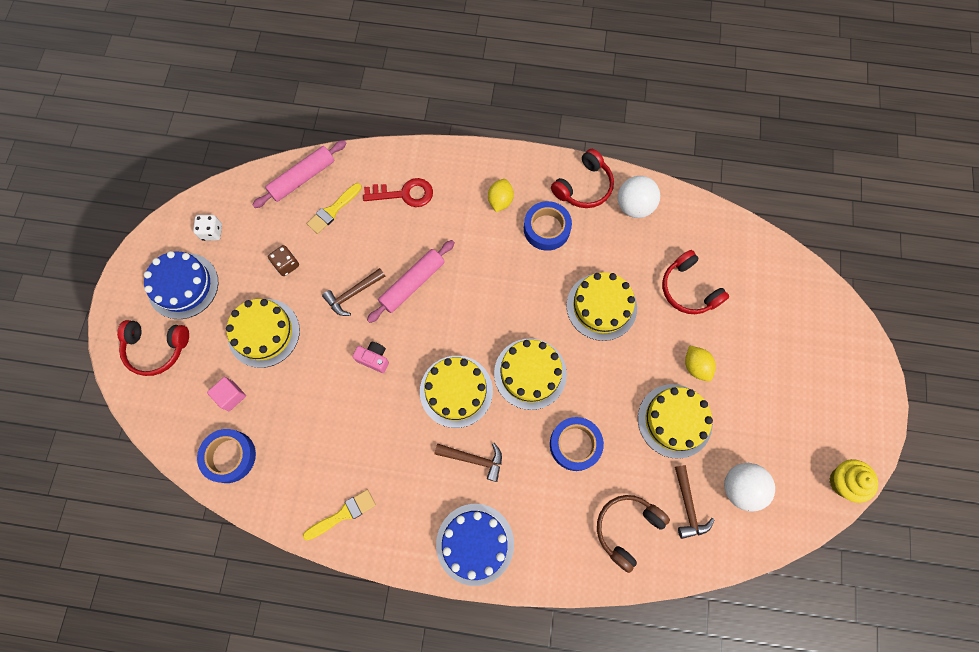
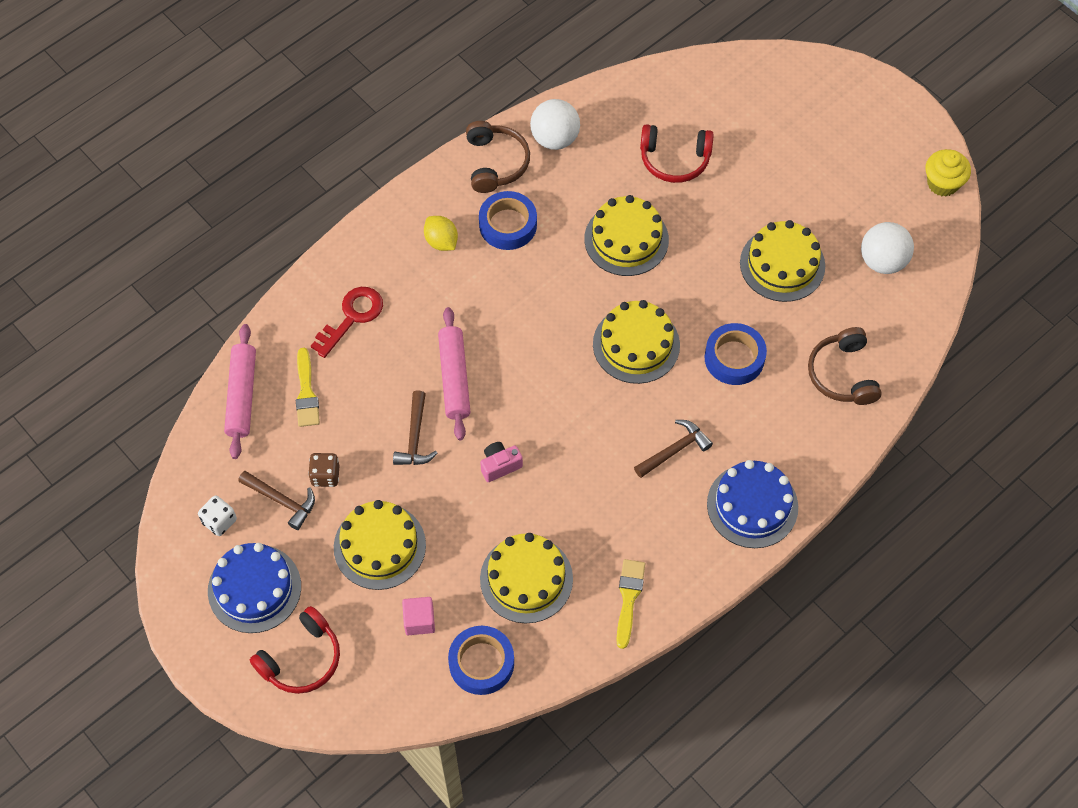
camera: 50 degrees left, 10 degrees down
(456, 391) = (596, 418): yellow cake -> yellow cake (526, 579)
(584, 187) = (496, 163): red headphones -> brown headphones
(688, 506) = (864, 313): brown hammer -> brown hammer (282, 501)
(696, 366) = (749, 210): yellow lemon -> none

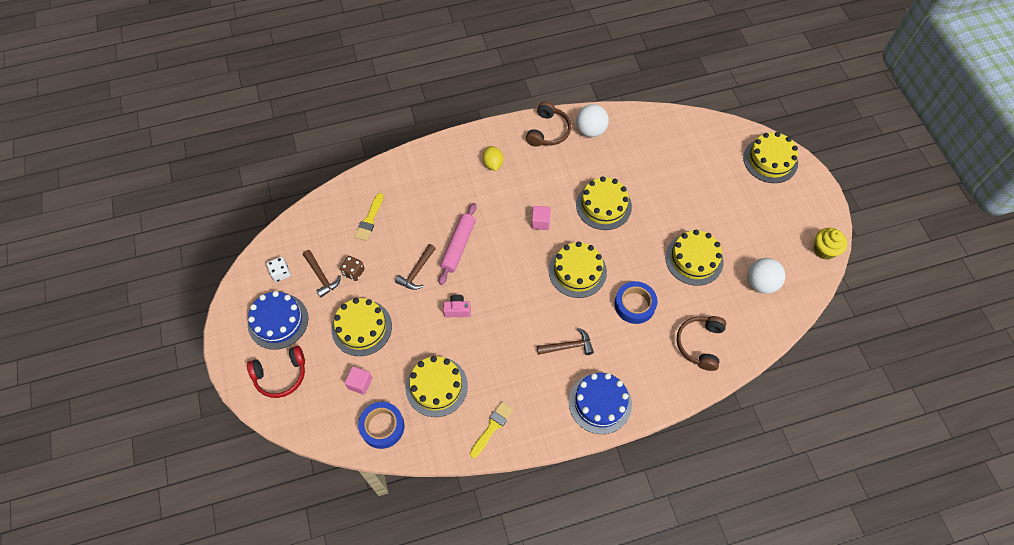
camera: 25 degrees right, 0 degrees up
(242, 396) = (333, 206): pink rolling pin -> none
(352, 317) = (418, 187): red key -> none
(508, 225) = (537, 169): blue tape -> none
(551, 297) = (540, 222): none -> pink cube
(674, 160) = (657, 170): red headphones -> none
(818, 86) = (770, 160): none -> yellow cake

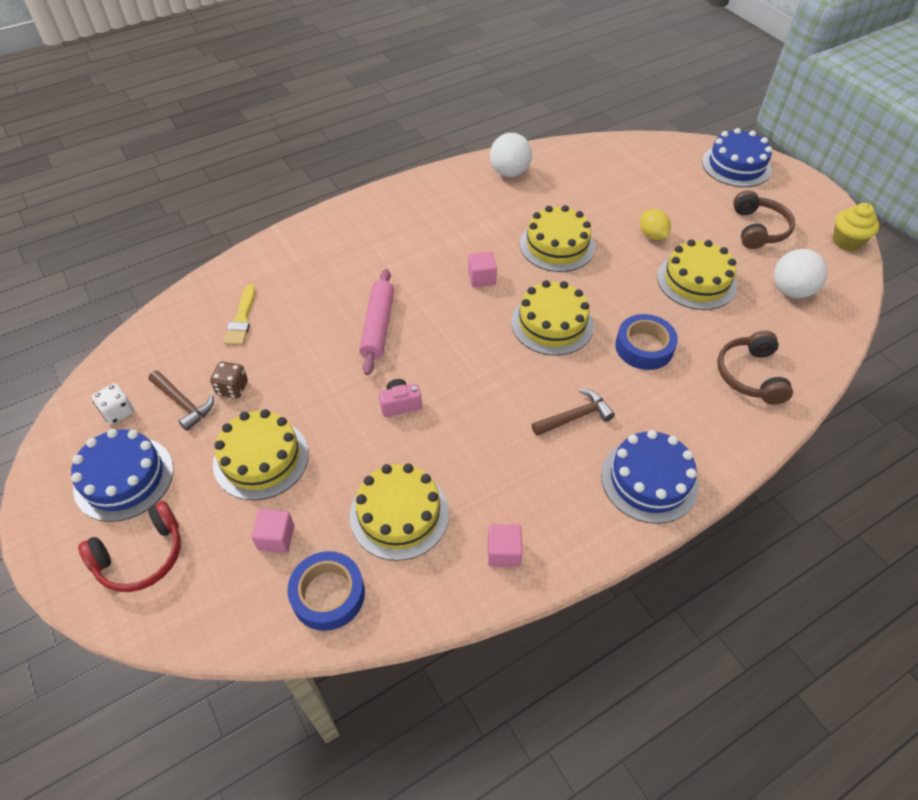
camera: 15 degrees left, 10 degrees down
(416, 272) = (327, 369): brown hammer -> none
(492, 427) = (503, 552): yellow brush -> pink cube
(493, 164) = (396, 227): yellow lemon -> yellow lemon (652, 235)
(548, 131) = (457, 182): brown headphones -> brown headphones (758, 229)
(770, 160) = (736, 165): yellow cake -> blue cake

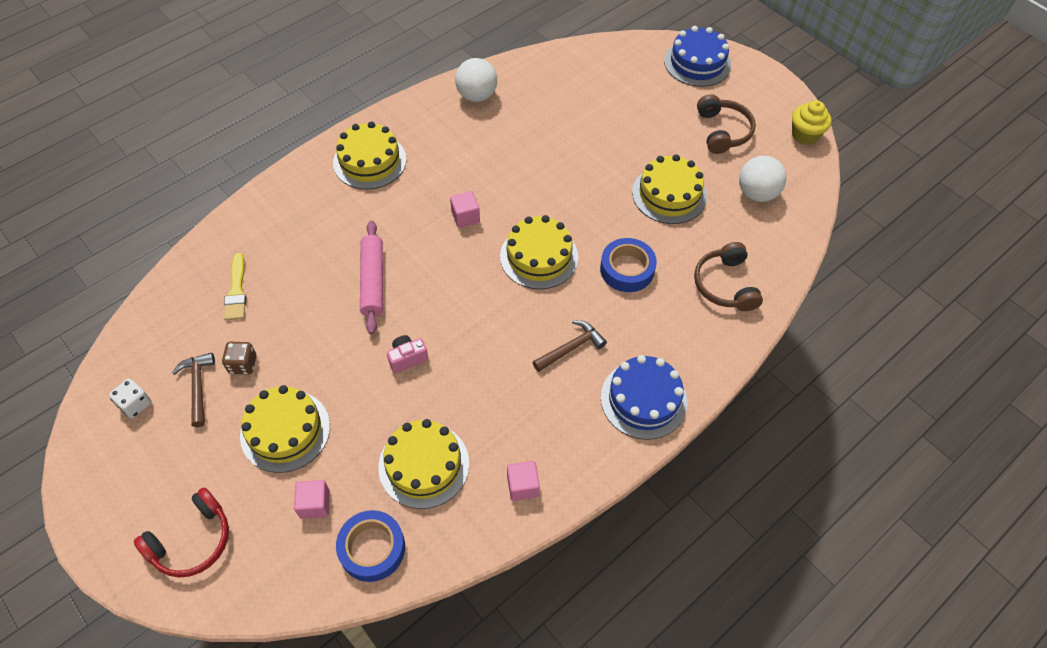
camera: 10 degrees left, 5 degrees up
(124, 478) = (157, 469): blue cake -> none
(183, 403) = (198, 386): brown hammer -> brown hammer turned 135 degrees counterclockwise
(557, 245) = (533, 172): yellow cake -> yellow cake (370, 161)
(652, 235) = (623, 150): yellow lemon -> none

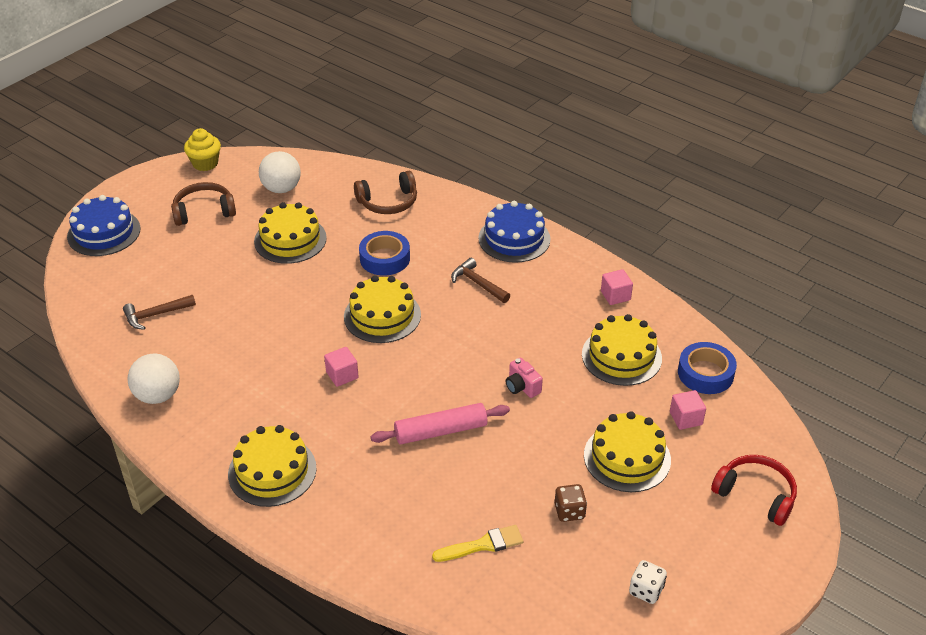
camera: 100 degrees left, 15 degrees down
(198, 386) = (607, 541): brown hammer -> brown hammer (155, 315)

